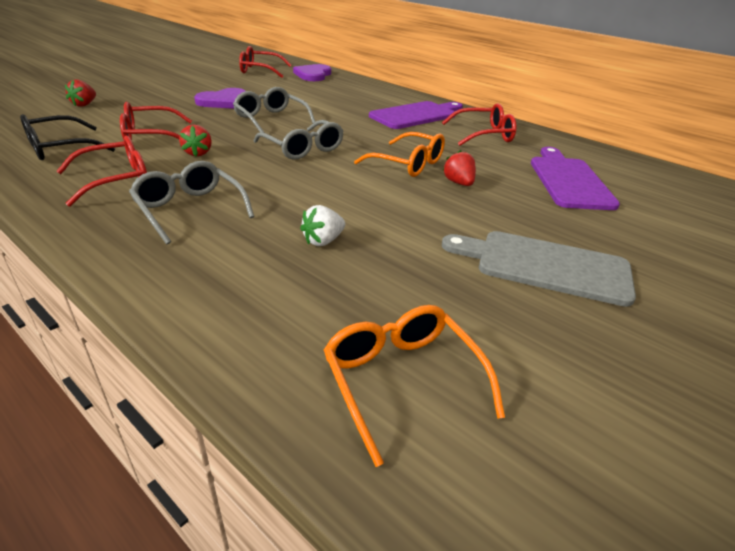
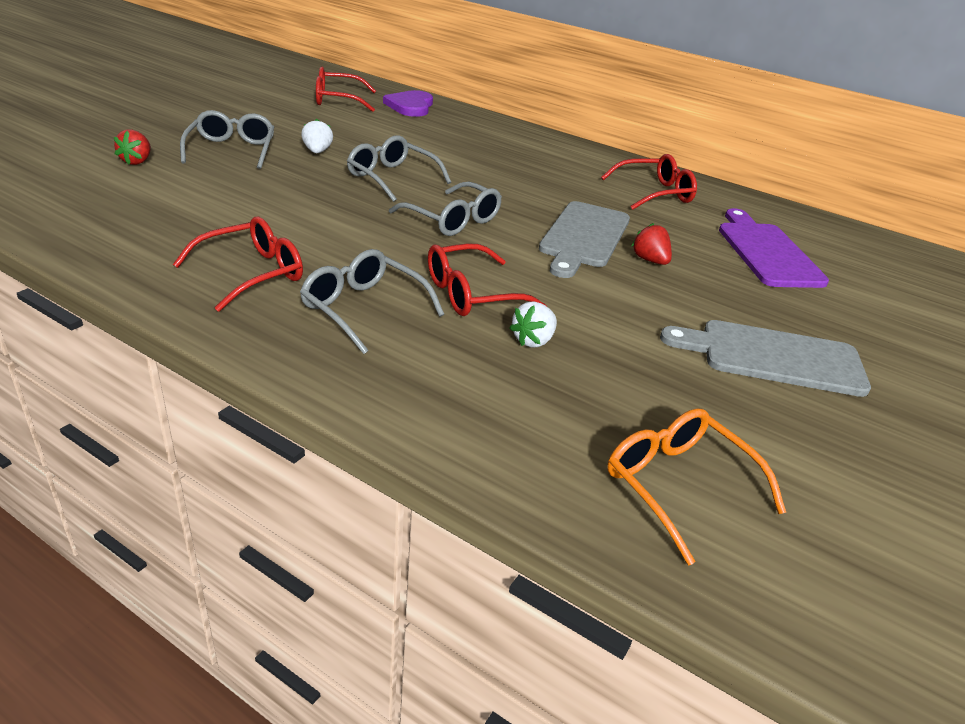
camera: 10 degrees left, 0 degrees up
(59, 148) = (150, 230): black glasses -> none
(150, 136) = (255, 208): red glasses -> red glasses (471, 294)
(159, 99) = (232, 150): none -> grey glasses
(198, 153) = (329, 231): red strawberry -> none
(223, 101) = (317, 152): purple heart -> white strawberry
(408, 164) = (584, 237): orange glasses -> grey cutting board
(416, 115) = (565, 166): purple cutting board -> none

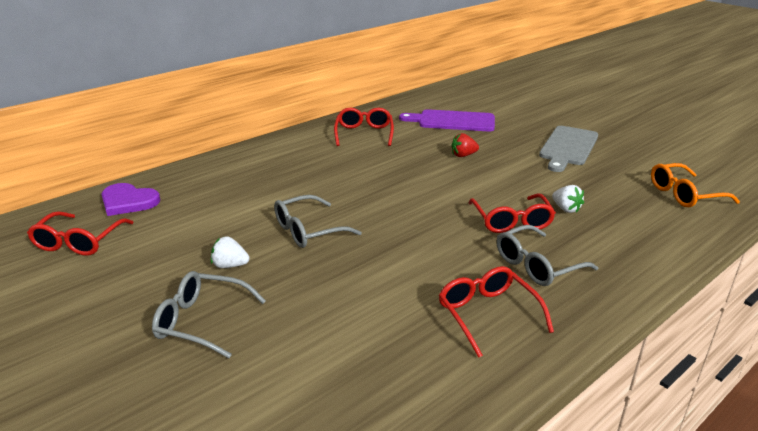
camera: 70 degrees left, 5 degrees down
(137, 161) = (208, 397): red strawberry -> none
(453, 220) = (397, 213): grey glasses -> none
(584, 237) = (430, 169): grey cutting board -> none

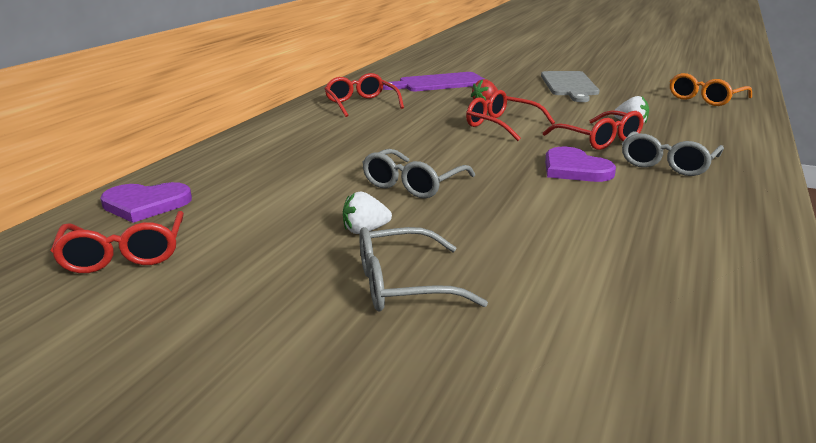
camera: 25 degrees left, 5 degrees down
(449, 249) = (574, 169): none -> purple heart
(487, 314) = (681, 206): red glasses -> red glasses (502, 125)

